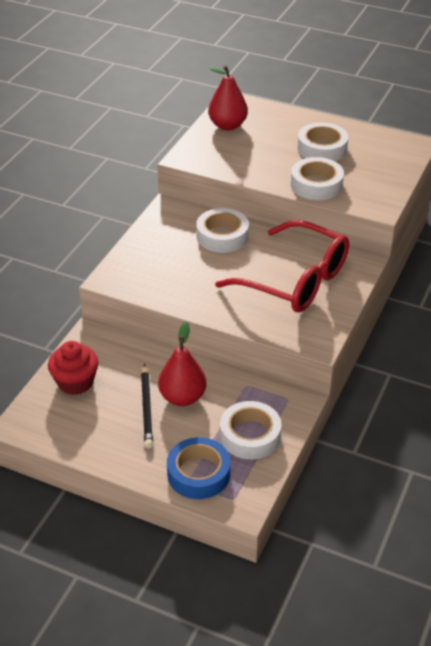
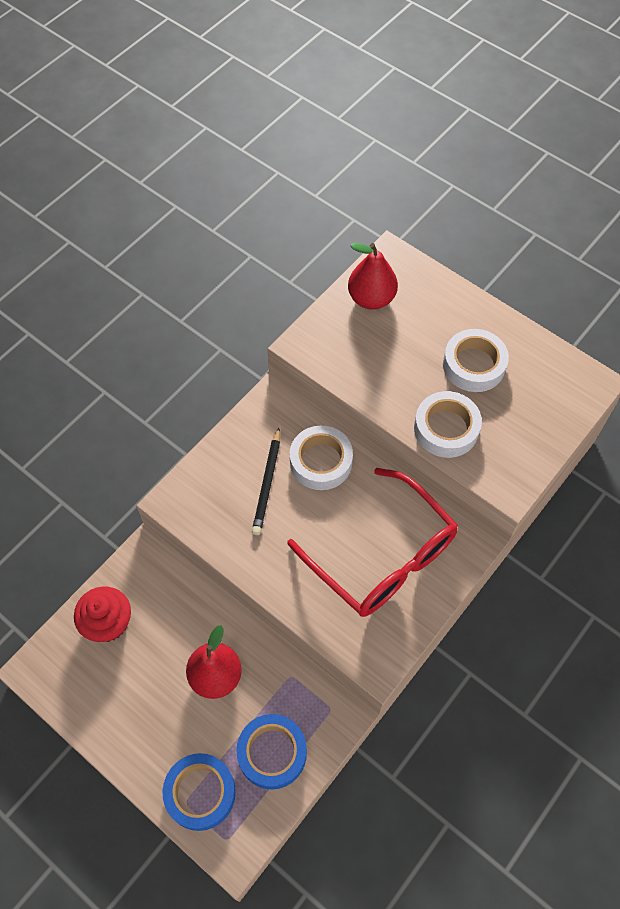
camera: 15 degrees right, 20 degrees up
(146, 408) = (172, 682): black pencil -> black pencil (267, 484)
(250, 435) = (272, 753): white tape -> blue tape

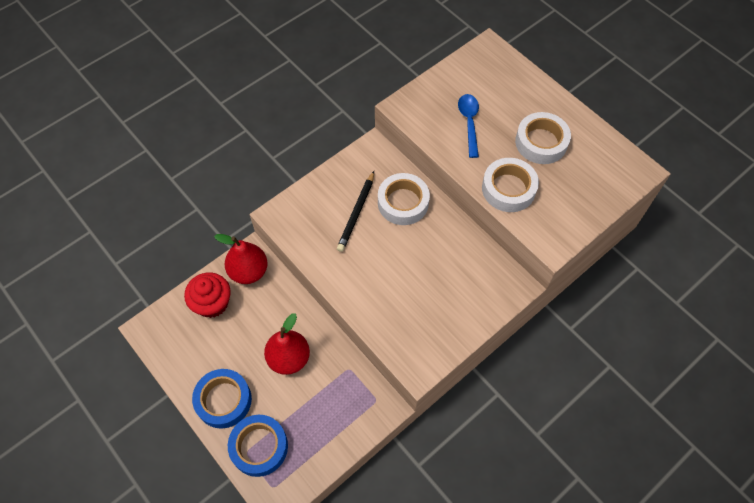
camera: 10 degrees right, 0 degrees up
(272, 753) = (322, 426): blue tape -> blue tape (223, 400)
(371, 298) = (466, 79): red pear -> red pear (249, 271)
(382, 555) = (439, 283): red glasses -> none
(385, 353) = (469, 123): none -> blue spoon

